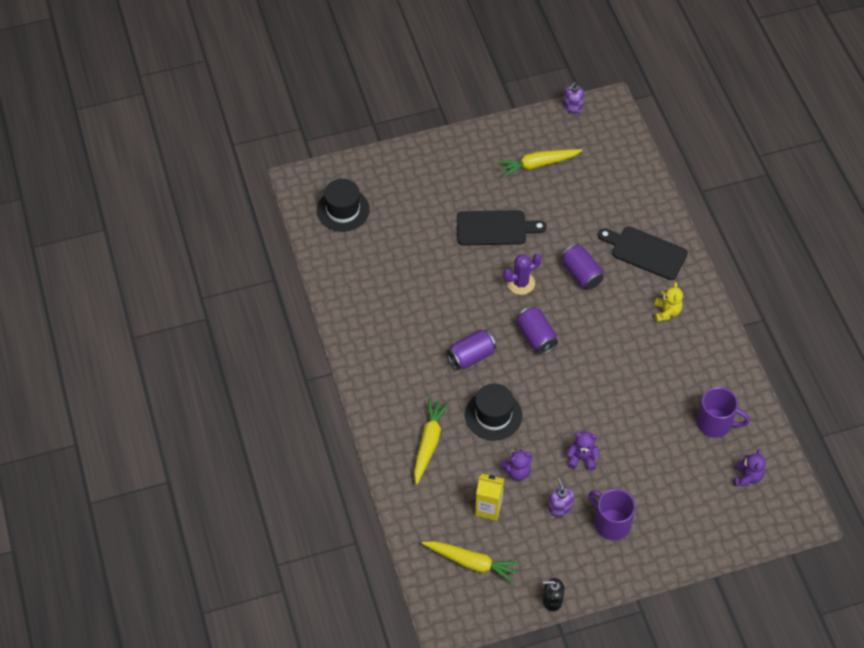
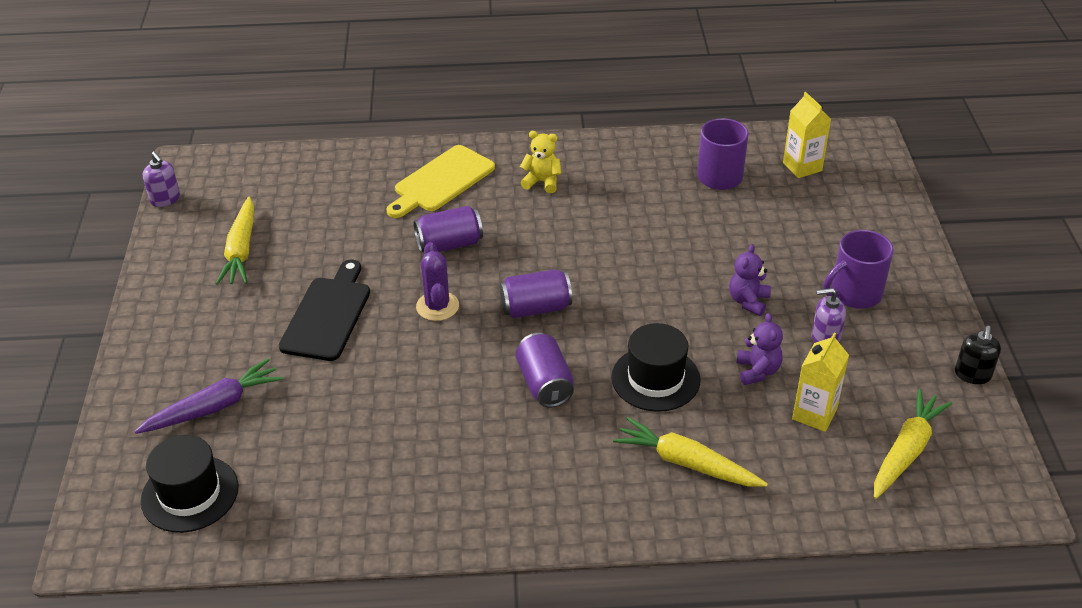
camera: 75 degrees left, 15 degrees down
(405, 198) = (214, 407): none -> purple carrot
(645, 252) = (441, 181): black cutting board -> yellow cutting board
(747, 477) = (802, 167): purple teddy bear -> yellow carton

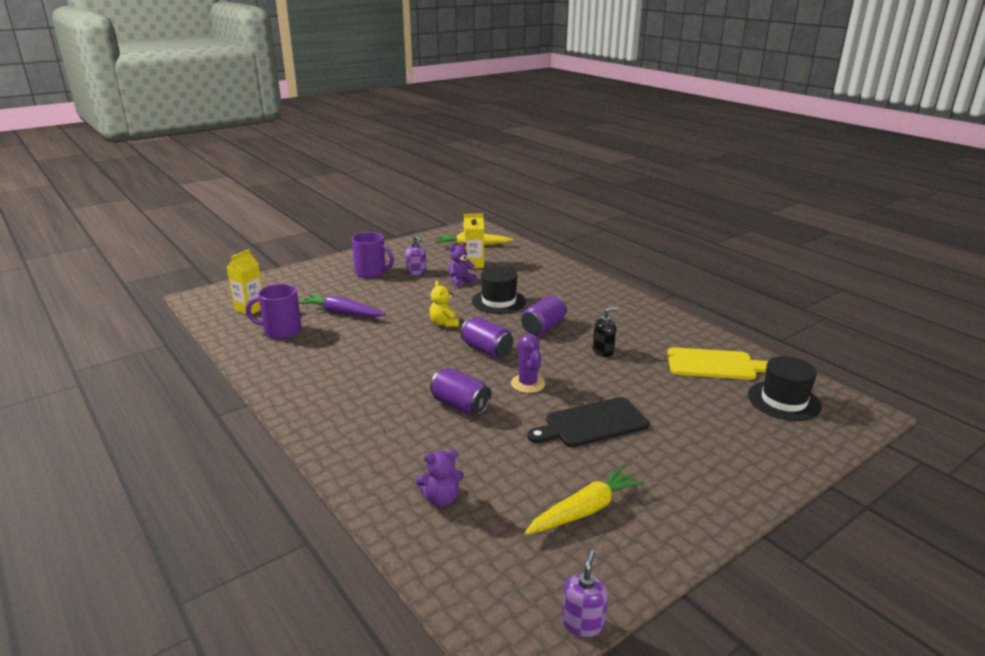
camera: 125 degrees left, 15 degrees down
(214, 407) = (726, 428): purple carrot -> purple carrot (342, 313)
(437, 306) = (528, 384): purple cactus -> purple cactus turned 60 degrees counterclockwise
(441, 181) = (383, 443): yellow cutting board -> yellow cutting board (715, 365)
(542, 182) = (344, 394): yellow teddy bear -> yellow teddy bear (444, 323)
(686, 463) = (543, 281): yellow carrot -> none
(748, 301) = (407, 294): purple teddy bear -> purple teddy bear (441, 499)
(972, 375) = (406, 242): black soap dispenser -> black soap dispenser (603, 351)

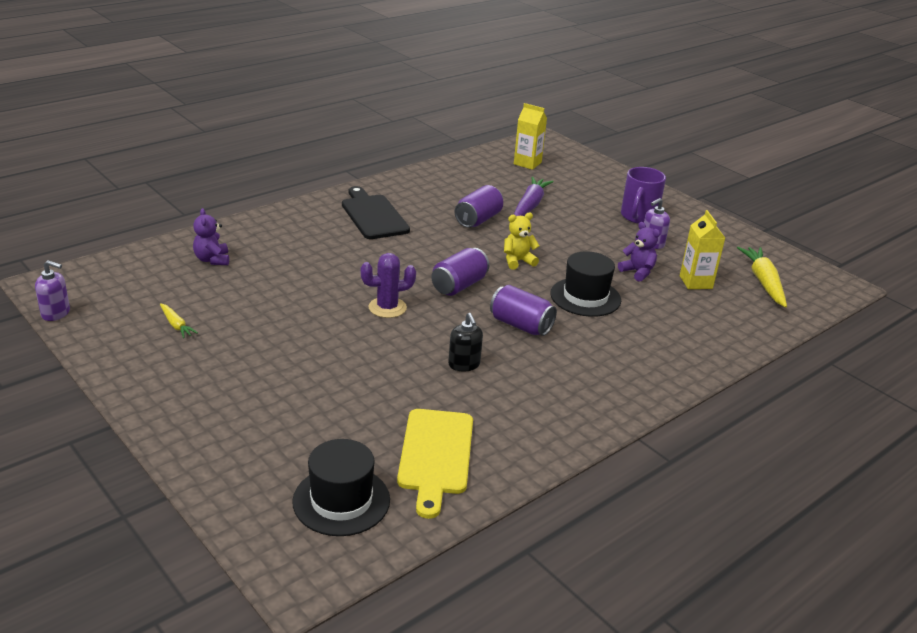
camera: 85 degrees right, 5 degrees up
(281, 331) = (485, 180): purple mug -> none
(460, 405) = (348, 269): purple can -> purple can (478, 220)
(585, 510) = (176, 325): yellow carrot -> yellow carrot, size x0.53
(592, 424) = (307, 341): black cutting board -> black cutting board (373, 215)

